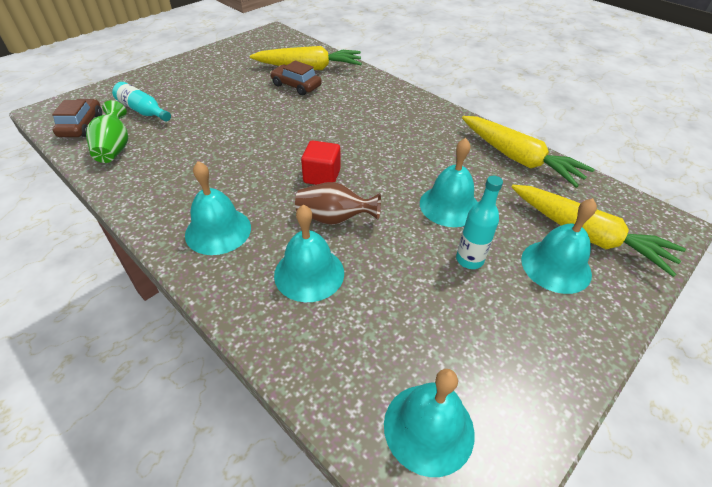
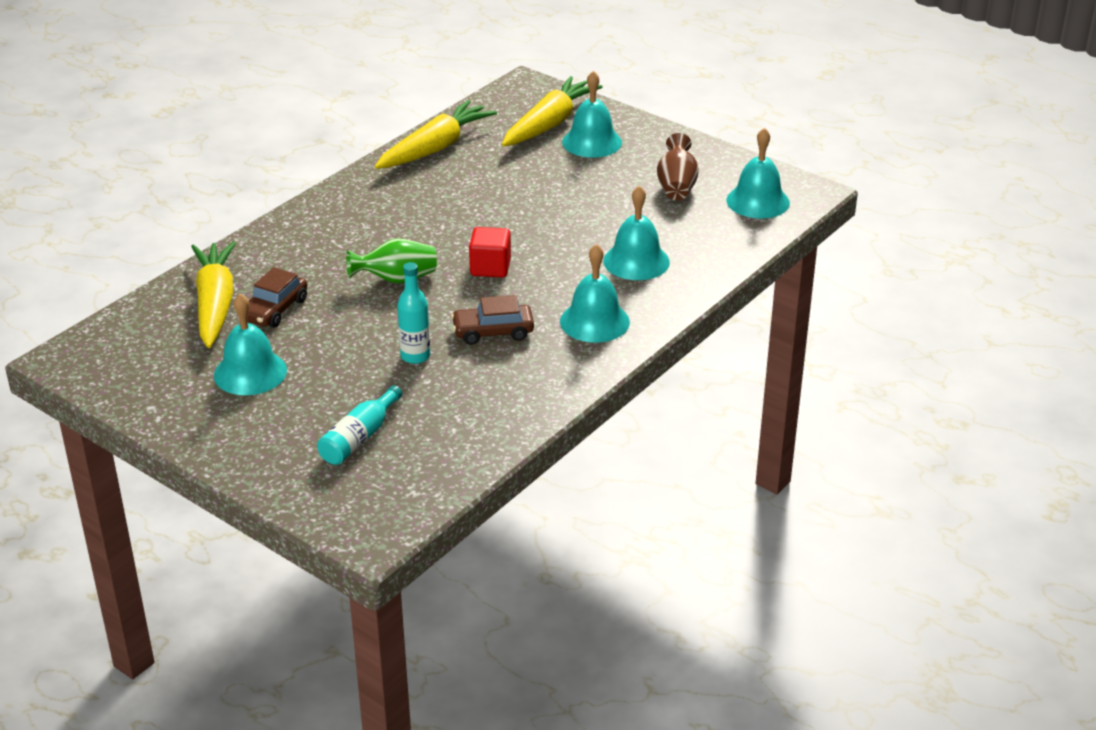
camera: 95 degrees left, 10 degrees down
(81, 125) = (407, 485): brown car -> brown car (493, 332)
(114, 148) = (460, 436): green vase -> green vase (396, 279)
(334, 219) = (559, 254): brown vase -> brown vase (676, 186)
(449, 205) = (523, 190): turquoise bell -> turquoise bell (250, 372)
(469, 260) = (596, 181): turquoise bottle -> turquoise bottle (415, 356)

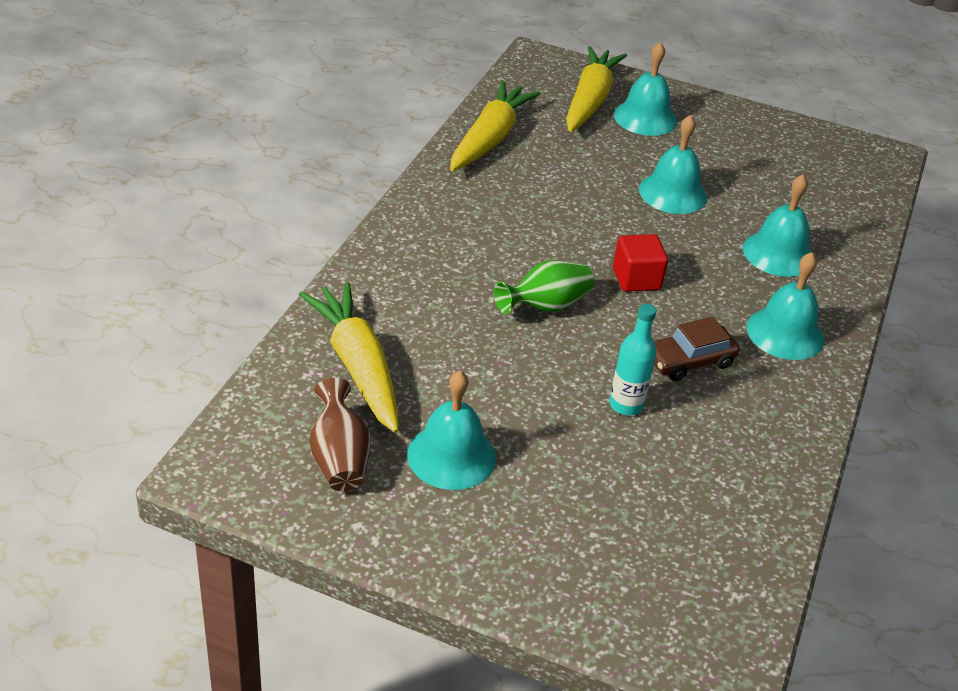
camera: 20 degrees left, 5 degrees up
(274, 309) = (431, 364): brown car -> none
(359, 438) = (630, 528): turquoise bottle -> none
(676, 186) = (760, 161): brown vase -> brown vase (339, 458)
(758, 201) = (847, 170): turquoise bell -> turquoise bell (672, 193)

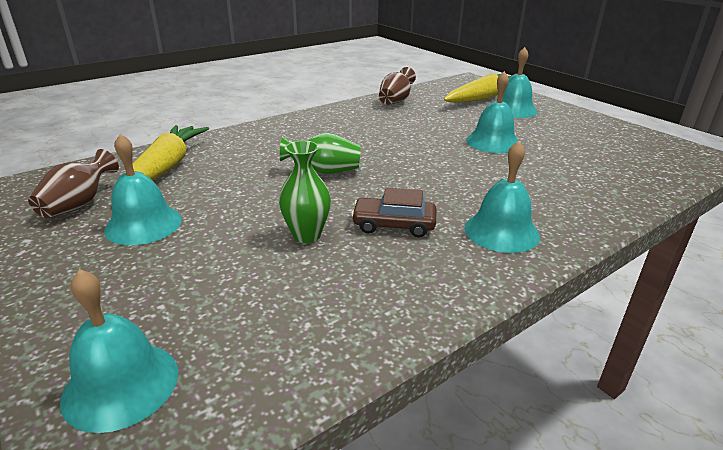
camera: 35 degrees right, 10 degrees down
(490, 138) = (395, 101): yellow carrot -> brown vase
(625, 405) = (307, 235): turquoise bottle -> green vase
(636, 279) = (410, 174): red cube -> none
(778, 253) = (548, 187): turquoise bell -> turquoise bell (121, 385)

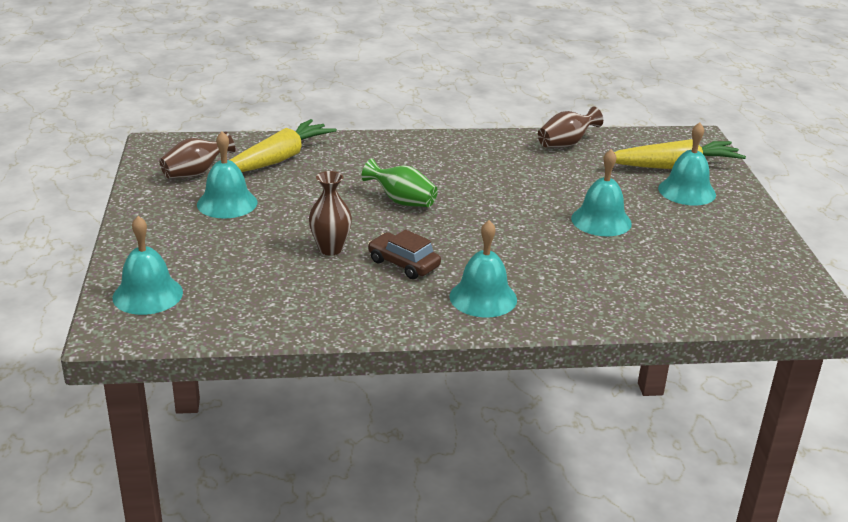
camera: 30 degrees right, 0 degrees up
(307, 235) = (330, 249): green vase -> brown vase

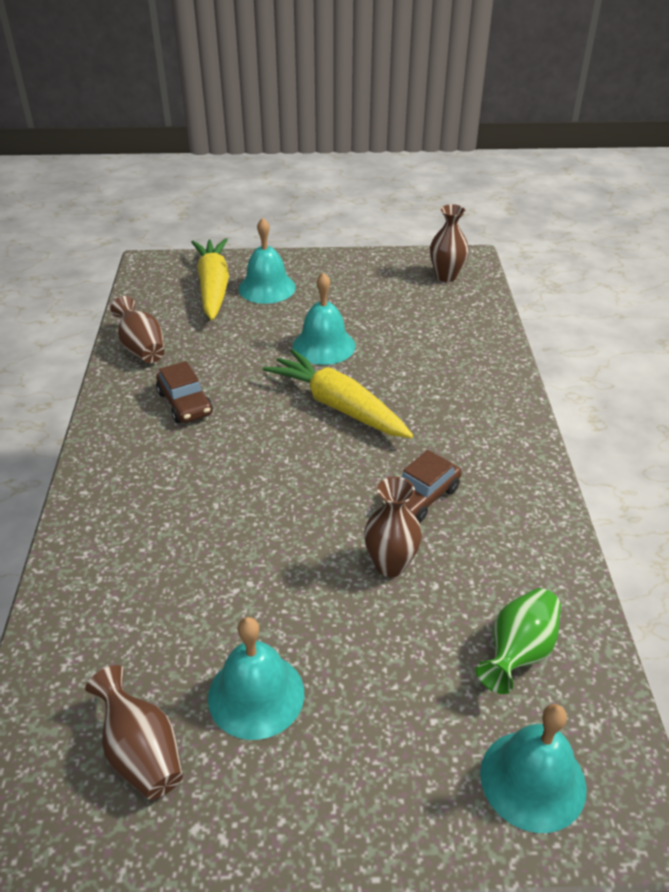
camera: 85 degrees left, 10 degrees up
(278, 159) = (115, 631): yellow carrot -> yellow carrot (338, 406)
(402, 201) = (269, 493): green vase -> green vase (518, 652)
(483, 297) = (482, 439): turquoise bell -> none
(499, 165) = (185, 403): none -> brown car
(768, 292) = (446, 276): none -> brown vase

